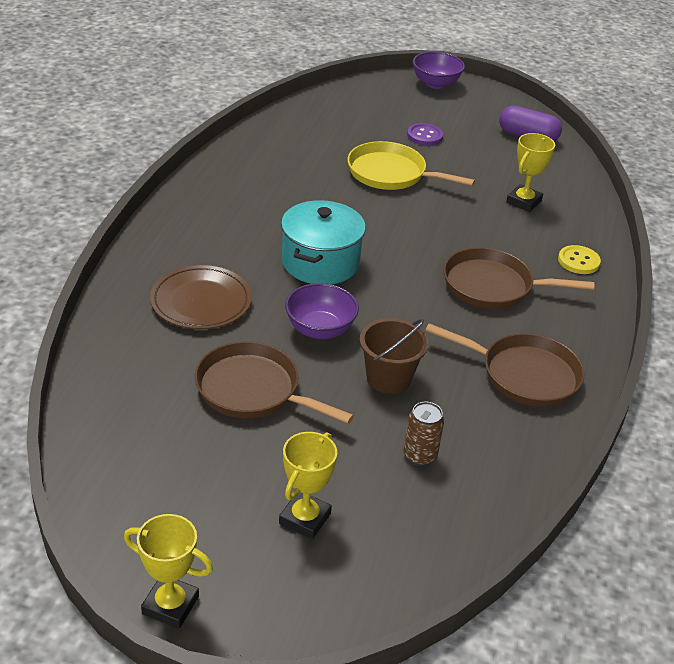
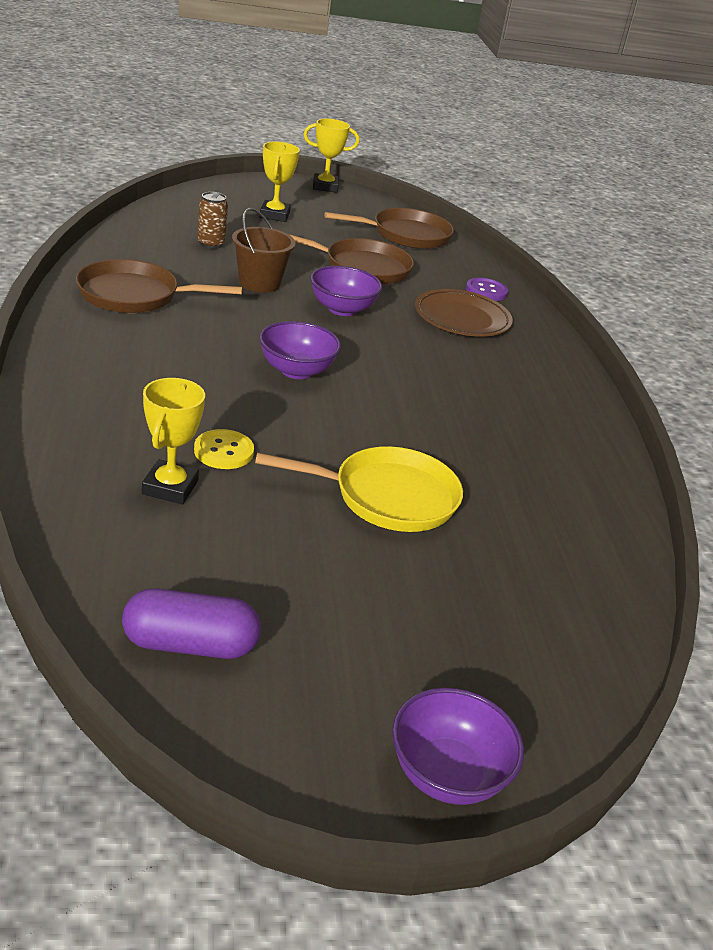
camera: 155 degrees right, 5 degrees down
(320, 262) = (387, 365): turquoise pot -> none
(403, 268) = (296, 371): none -> purple bowl
(424, 136) = (382, 591): purple button -> purple button (486, 291)
(493, 286) = (186, 366): brown pan -> brown pan (406, 235)
(578, 261) = (78, 409): yellow button -> yellow button (223, 451)

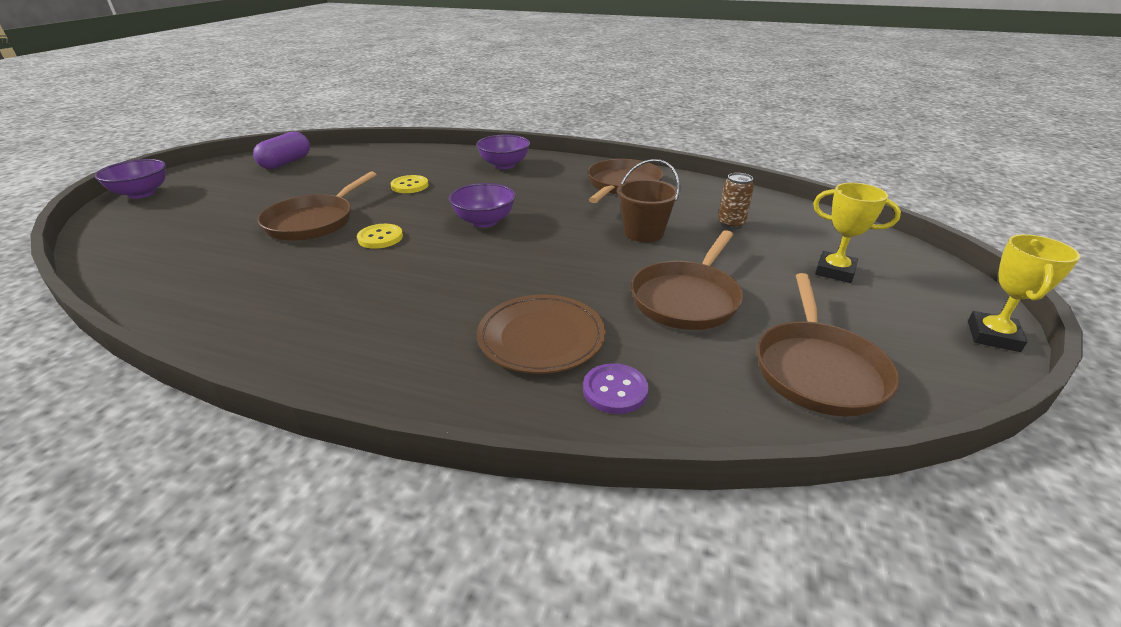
camera: 120 degrees right, 0 degrees up
(170, 487) = (392, 171): yellow trophy -> none
(342, 309) = (583, 263): purple bowl -> purple bowl (504, 165)
(385, 430) = (380, 238): none -> yellow button
(387, 497) = (313, 221): yellow pan -> brown pan

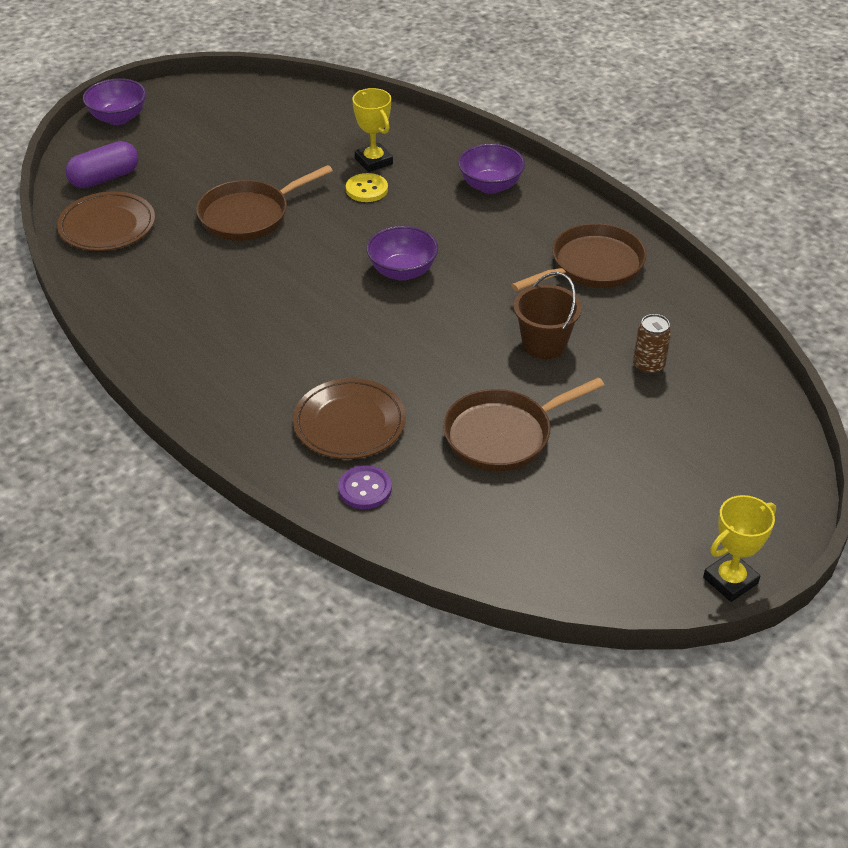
camera: 30 degrees right, 10 degrees up
(159, 262) = (107, 226): none -> brown plate
(286, 162) = (266, 106): purple capsule -> purple capsule (104, 178)
(380, 238) = (294, 260): yellow button -> none
(817, 369) = (535, 539): brown pan -> none
(835, 271) = (679, 463): yellow trophy -> yellow trophy (373, 161)

